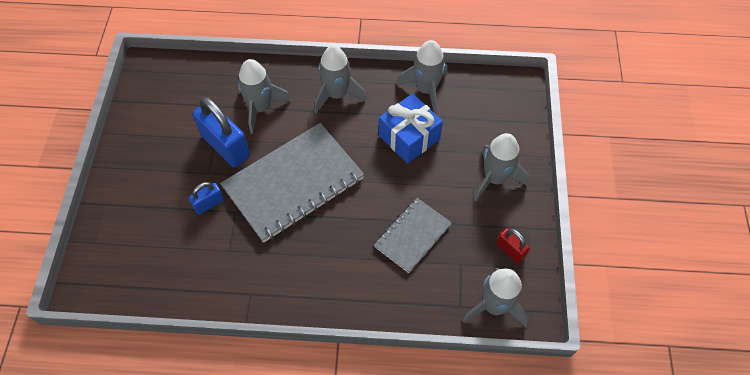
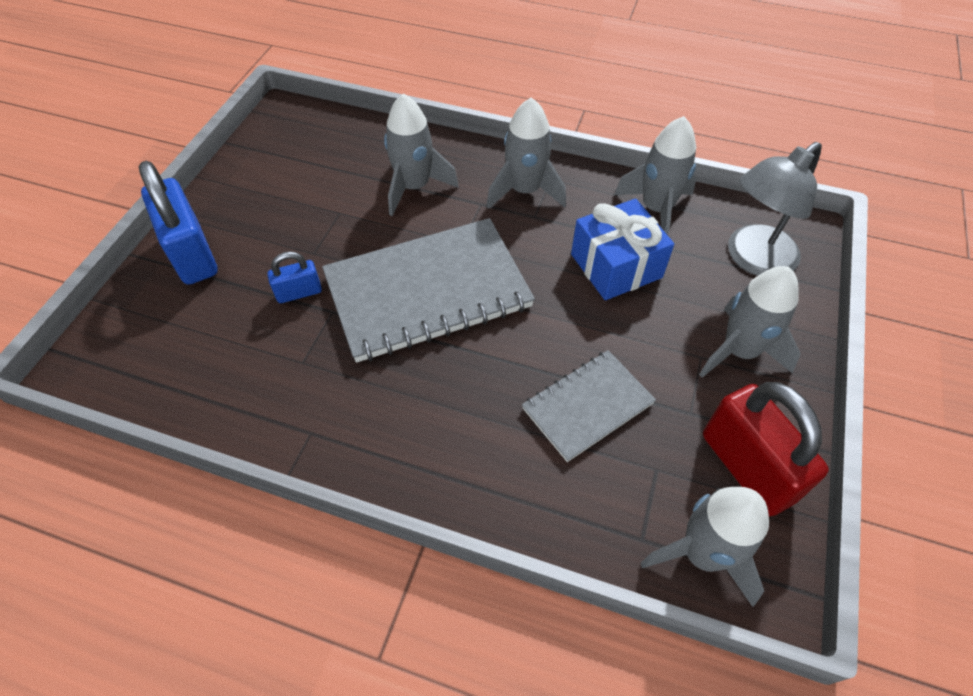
camera: 15 degrees right, 5 degrees down
(226, 146) = (350, 224): blue padlock -> blue padlock (192, 254)
(493, 113) = (753, 259): none -> grey lamp
(510, 250) = (746, 467): red padlock -> red padlock, size x1.97

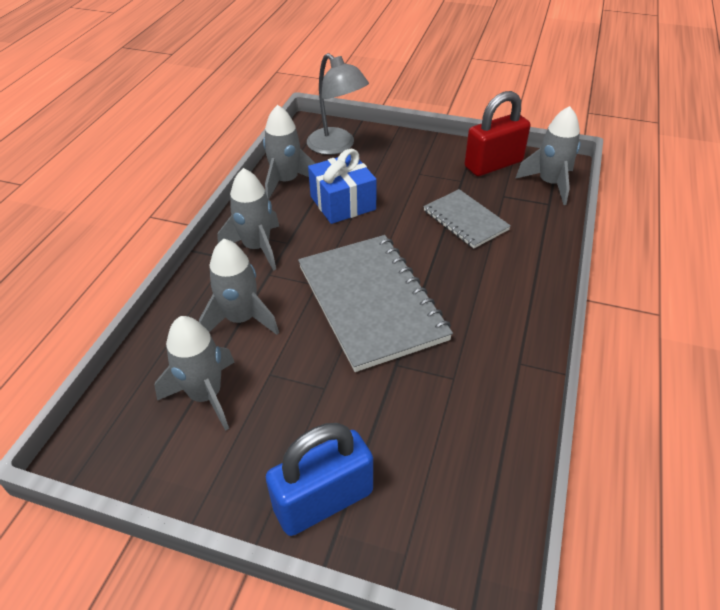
camera: 90 degrees left, 10 degrees down
(299, 292) = (376, 392): blue padlock -> none
(739, 351) = (413, 159): grey rocket -> grey rocket (206, 395)

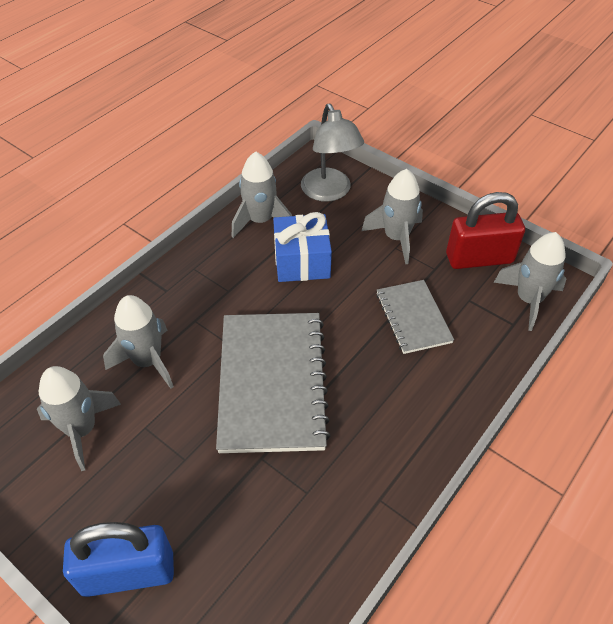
camera: 20 degrees right, 5 degrees up
(257, 247) = (198, 288): grey rocket -> grey rocket (396, 238)

